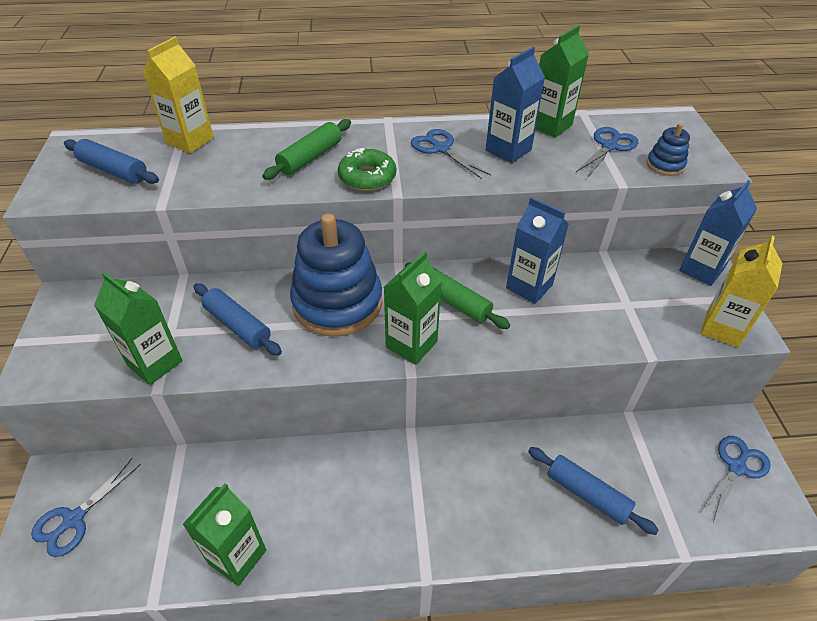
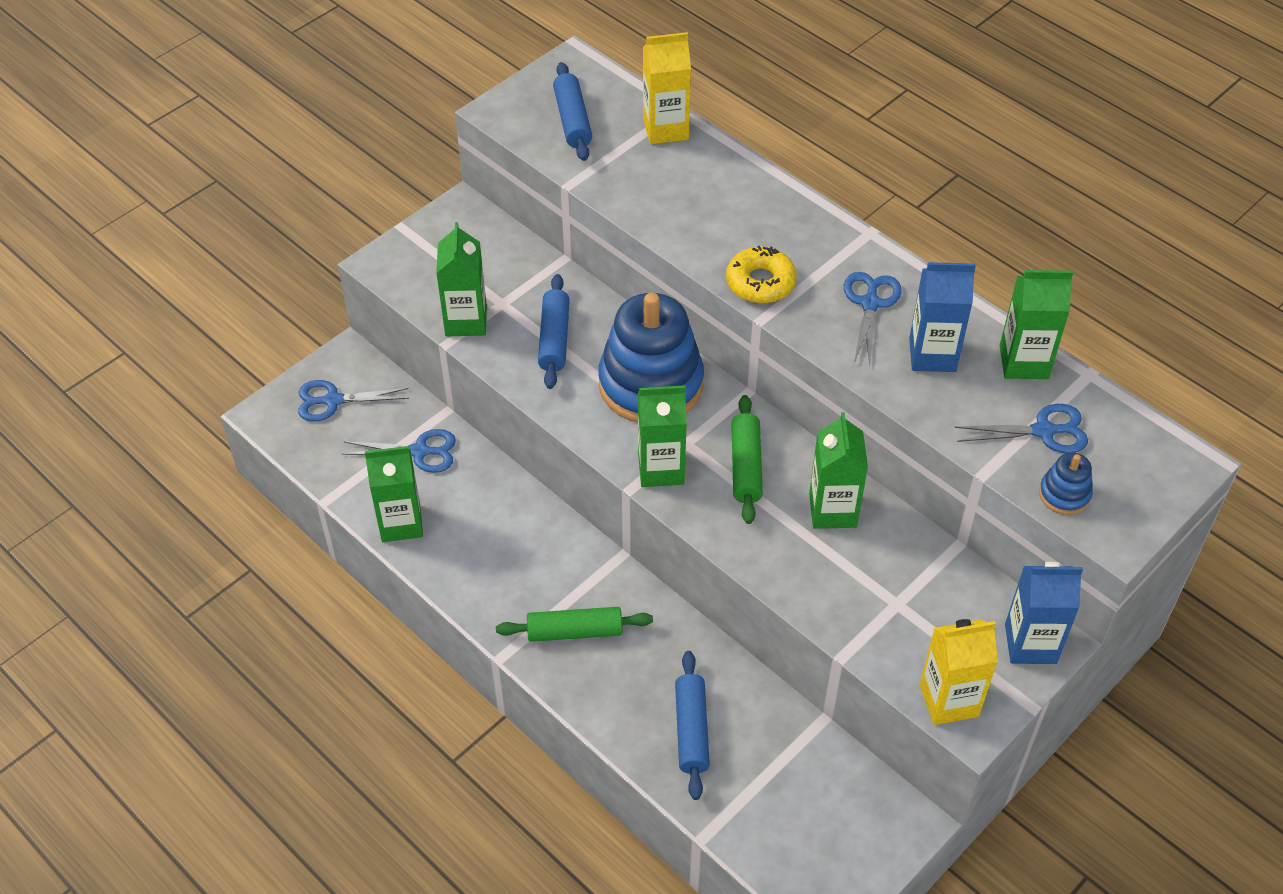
camera: 50 degrees right, 5 degrees up
(310, 157) = (741, 223): green rolling pin -> green rolling pin (575, 631)
(367, 177) = (760, 282): green donut -> yellow donut
(529, 286) = (832, 510): blue carton -> green carton
(736, 467) = (850, 843): blue scissors -> blue scissors (419, 452)

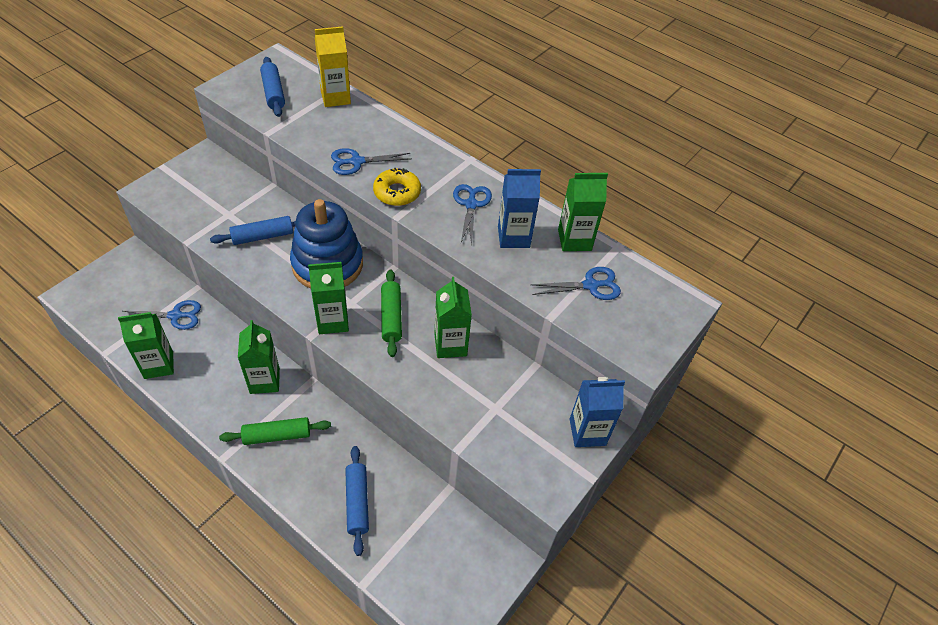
camera: 10 degrees left, 0 degrees up
(333, 401) = (118, 284): blue scissors -> blue scissors (356, 162)
(466, 321) = (202, 226): green carton -> green carton (265, 381)
(554, 339) = (263, 236): blue rolling pin -> blue rolling pin turned 75 degrees clockwise
(949, 700) = (533, 477): yellow carton -> none
(1064, 494) = (607, 328): blue stacking toy -> none

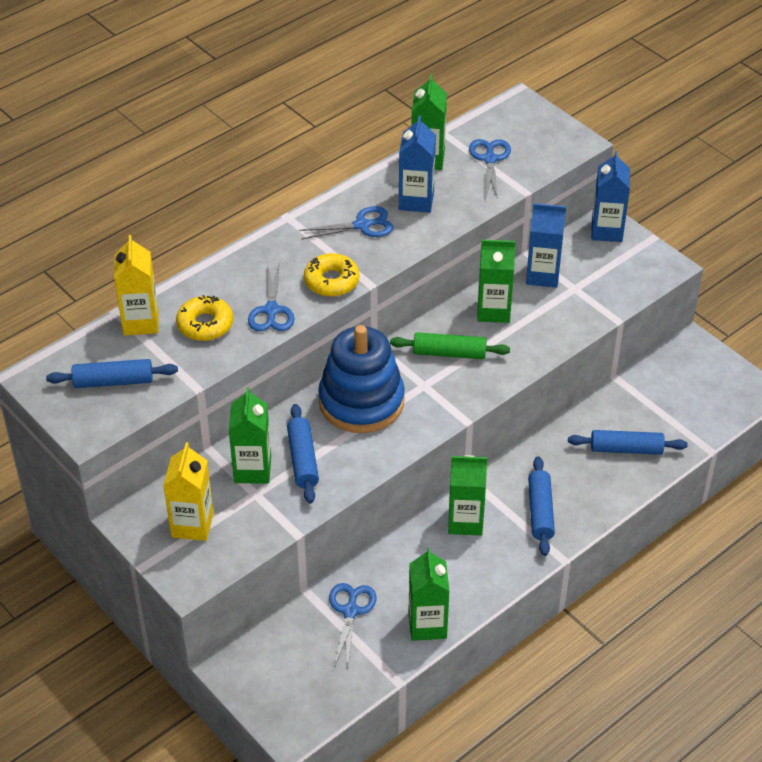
camera: 75 degrees left, 5 degrees down
(199, 185) = (192, 525): none -> yellow carton
(277, 435) = (540, 511): green rolling pin -> blue rolling pin
(332, 321) = (448, 401): green carton -> green carton (252, 470)
(336, 129) = (205, 324): none -> yellow donut
(471, 204) = (362, 225): blue scissors -> blue scissors turned 150 degrees clockwise
(507, 380) = (542, 275): none -> blue carton

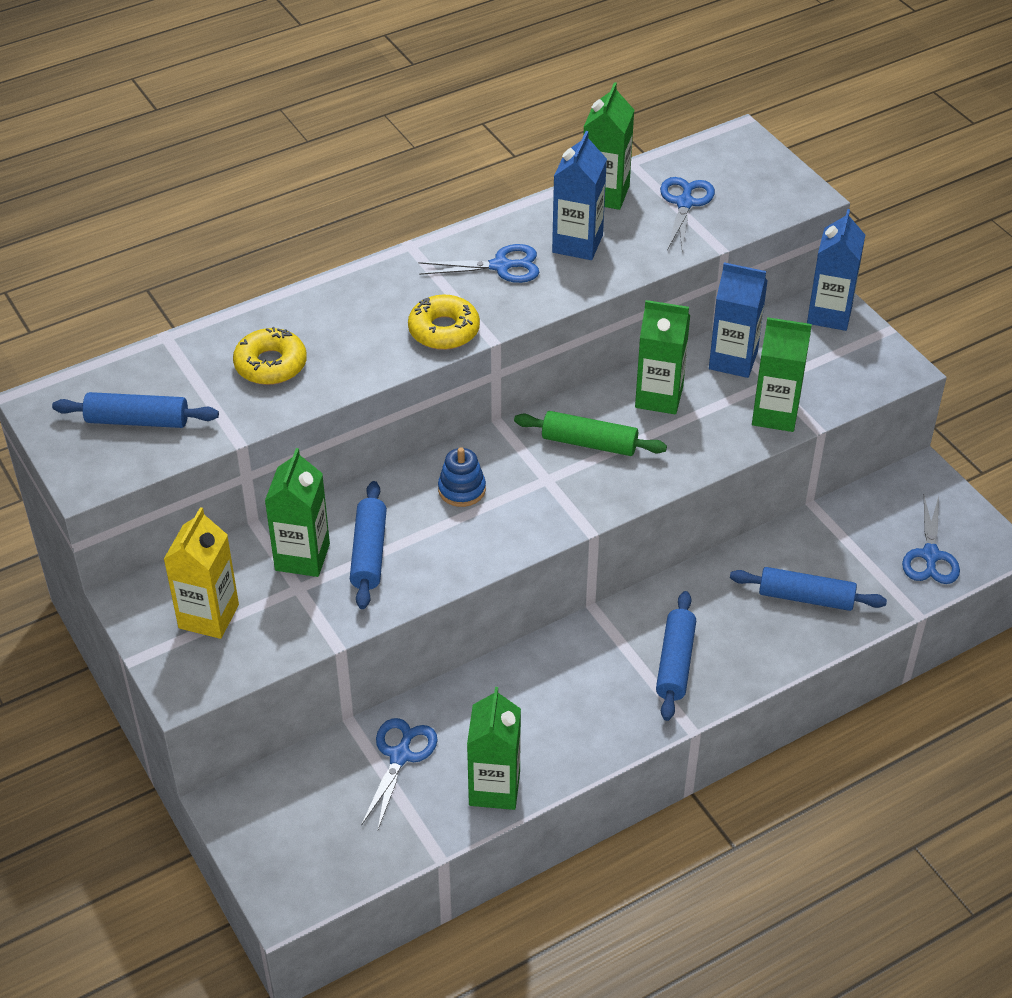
camera: 10 degrees right, 0 degrees up
(141, 322) = (192, 352): yellow carton -> none
(271, 310) = (358, 357): blue scissors -> blue scissors (930, 555)
(361, 401) = (462, 489): blue stacking toy -> blue stacking toy, size x0.43
(465, 521) = (575, 662): green carton -> green carton (775, 414)

